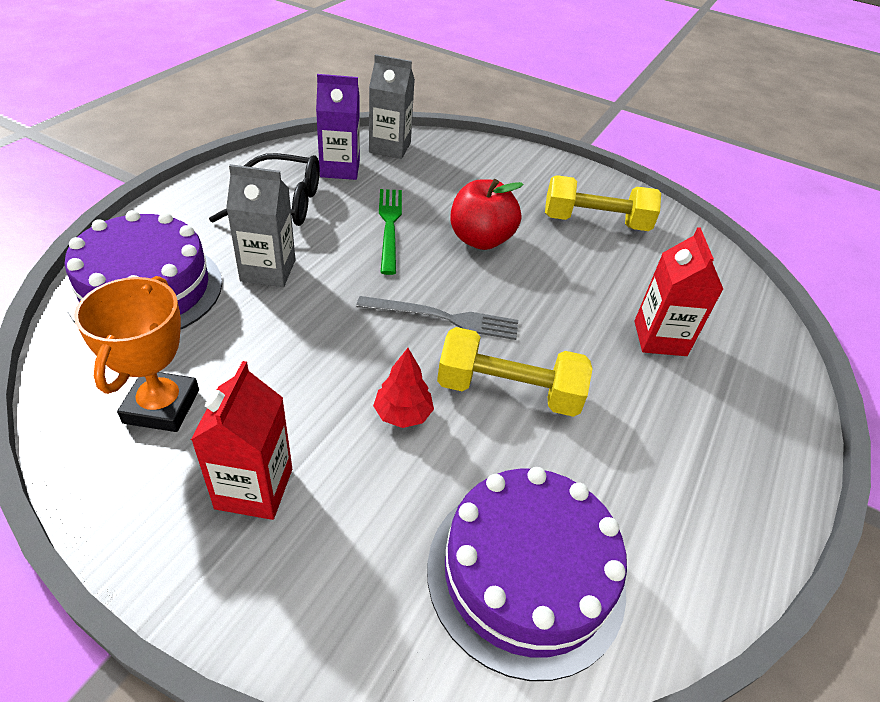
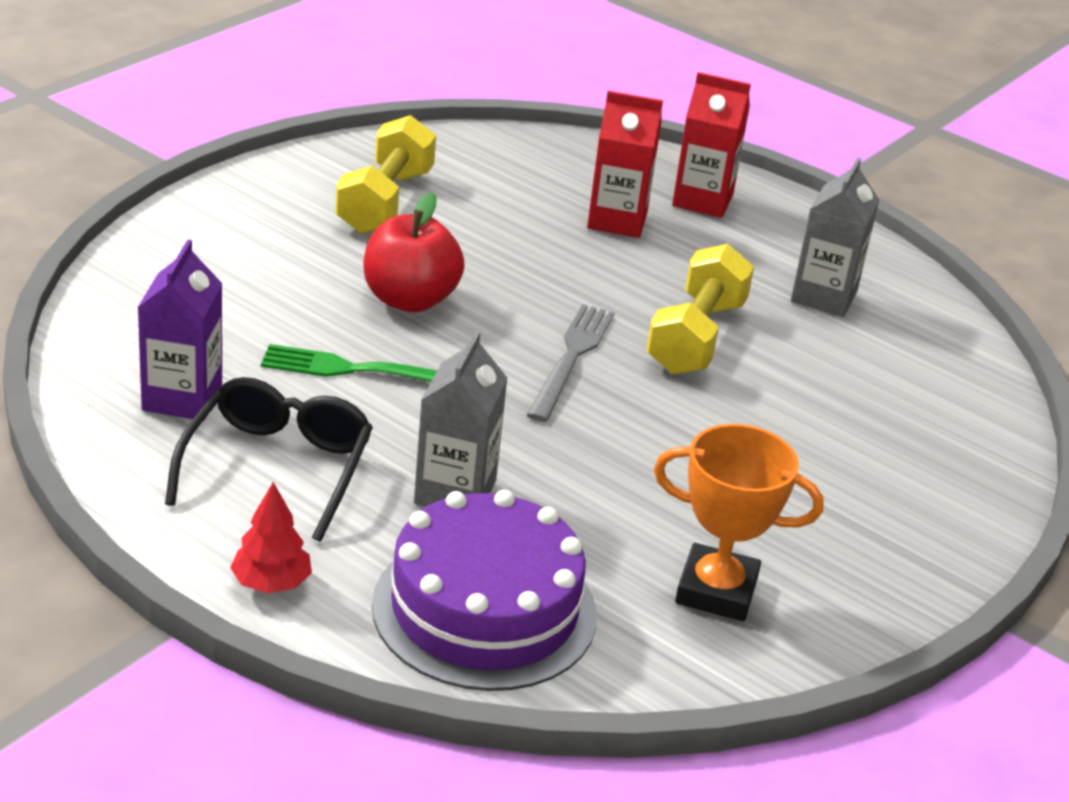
camera: 80 degrees left, 10 degrees down
(254, 488) = (832, 524): red carton -> red carton (702, 200)
(390, 147) = (124, 337): grey carton -> grey carton (823, 296)
(403, 414) = (729, 413): red tree -> red tree (271, 583)
(526, 574) = (914, 374): purple cake -> none

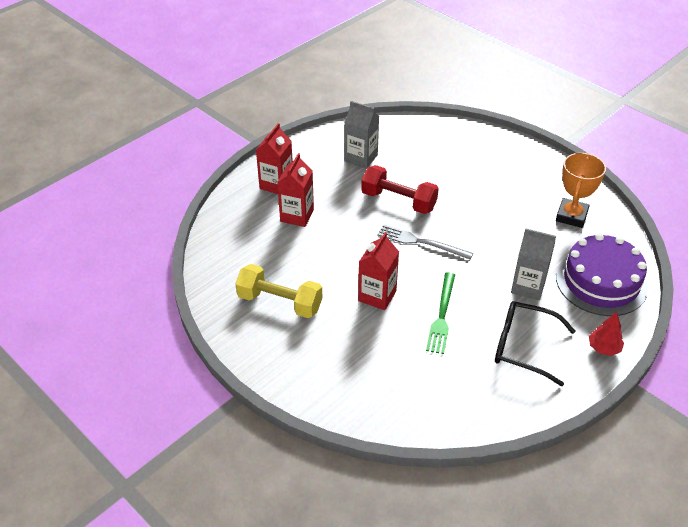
camera: 80 degrees left, 10 degrees up
(182, 398) = (475, 384): purple carton -> none
(410, 300) = (377, 296): red apple -> red carton
(695, 337) = (398, 201): yellow dumbbell -> red dumbbell

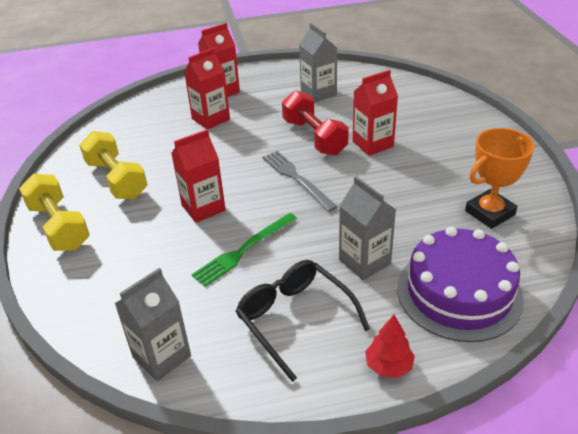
camera: 35 degrees right, 5 degrees down
(280, 362) = (59, 227): none -> yellow dumbbell
(447, 190) = (372, 144): none -> red carton
(467, 413) = (162, 356): none -> grey carton

